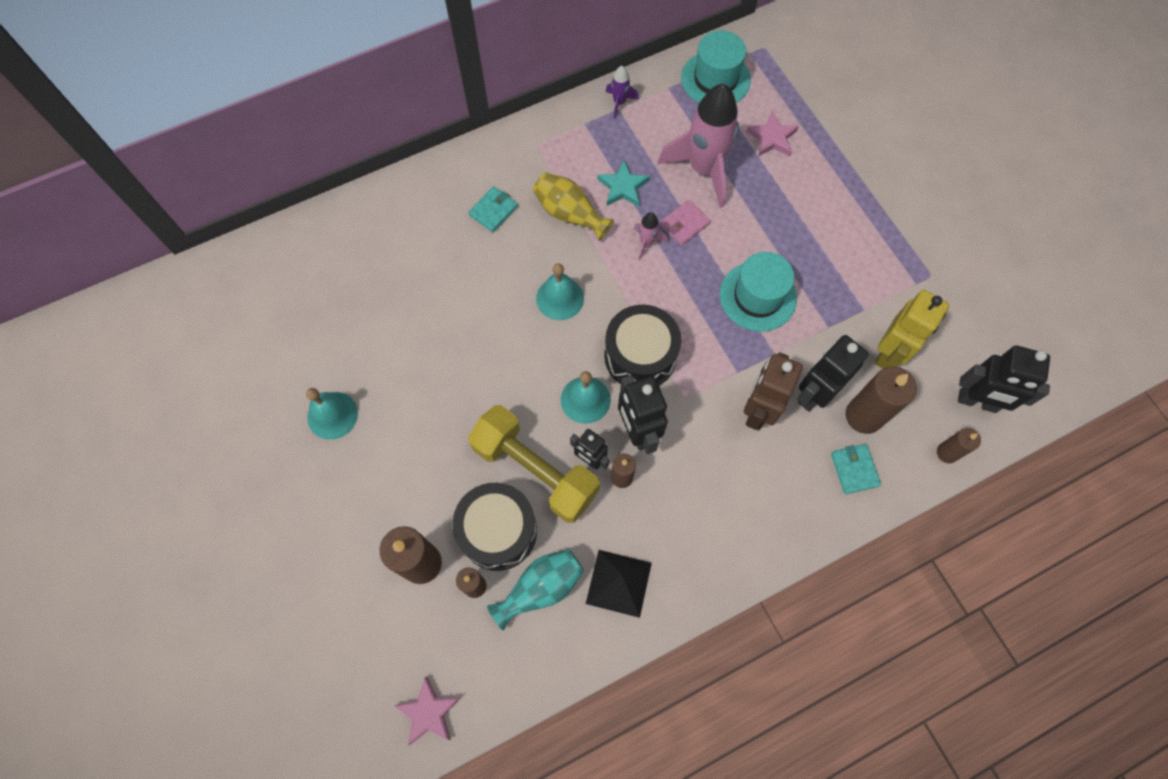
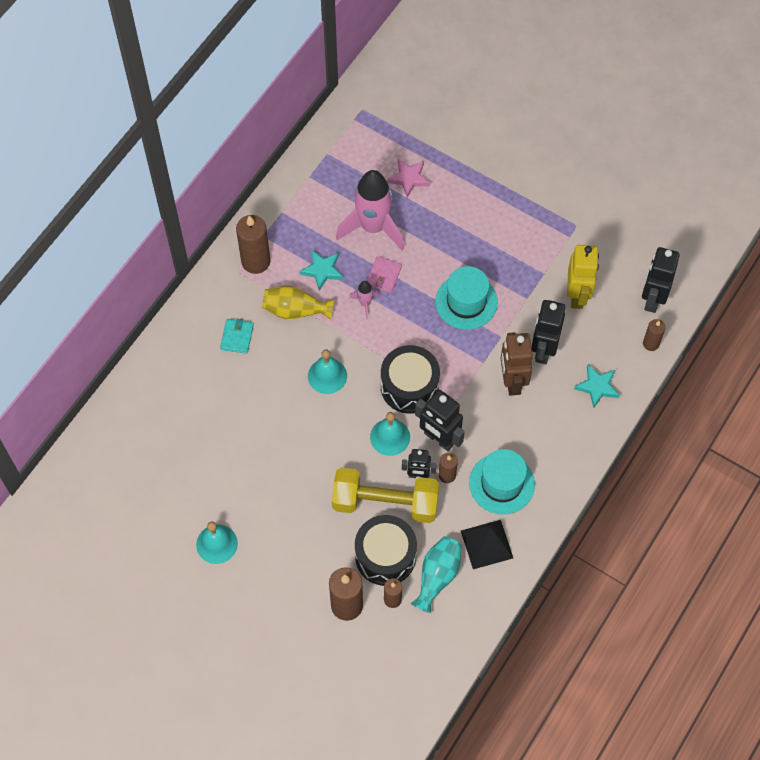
camera: 30 degrees left, 5 degrees down
(428, 712) = (413, 693): pink star -> none
(619, 102) = (279, 206): purple rocket -> none
(715, 79) = (340, 152): turquoise hat -> turquoise hat (501, 483)
(854, 469) = (597, 387): turquoise wallet -> turquoise star
(864, 416) = (584, 347): brown candle -> brown candle (256, 261)
(977, 402) = (652, 299): black robot -> black robot turned 120 degrees clockwise

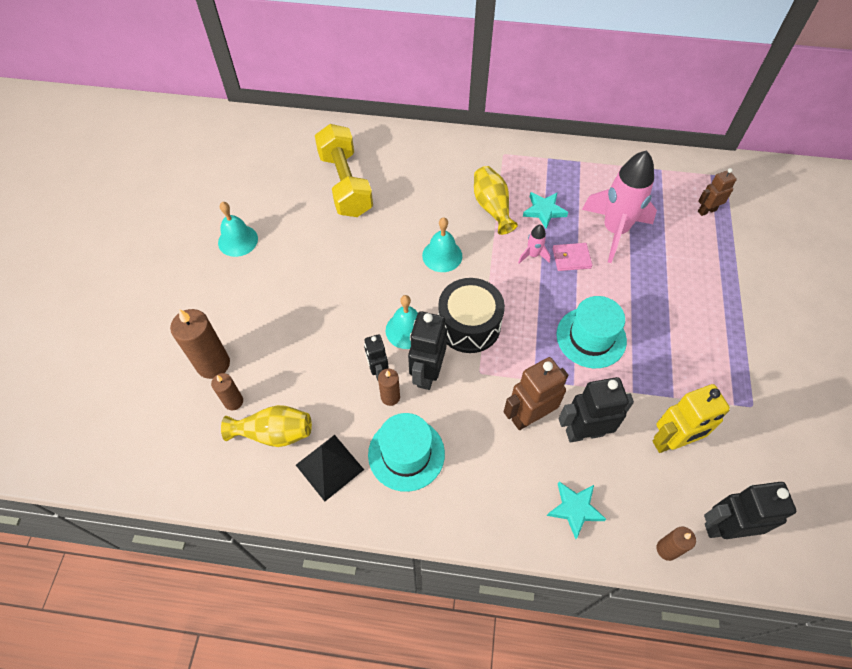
camera: 65 degrees right, 5 degrees down
(237, 337) = (441, 178): turquoise wallet -> none
(256, 261) = (520, 162): brown candle -> none
(385, 503) = (334, 354): yellow dumbbell -> yellow dumbbell (345, 184)
(385, 556) = (278, 376): black drum -> none
(390, 146) = (706, 210): none -> brown robot
(409, 178) = (686, 238): pink star -> none
(437, 576) = (274, 433): turquoise vase -> yellow vase

